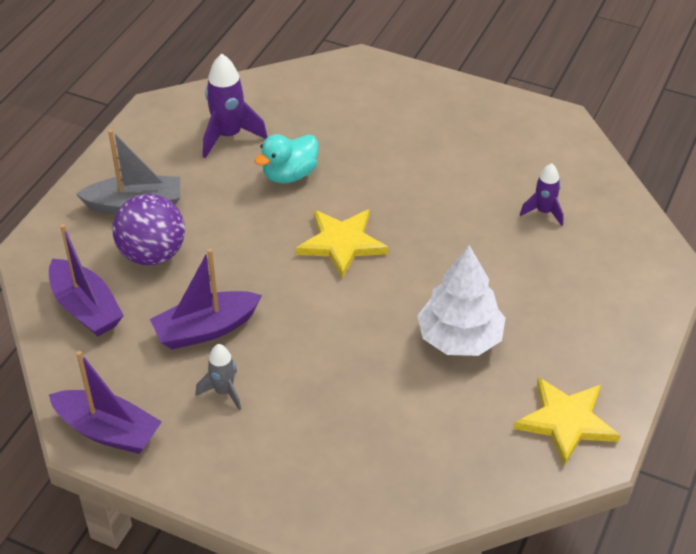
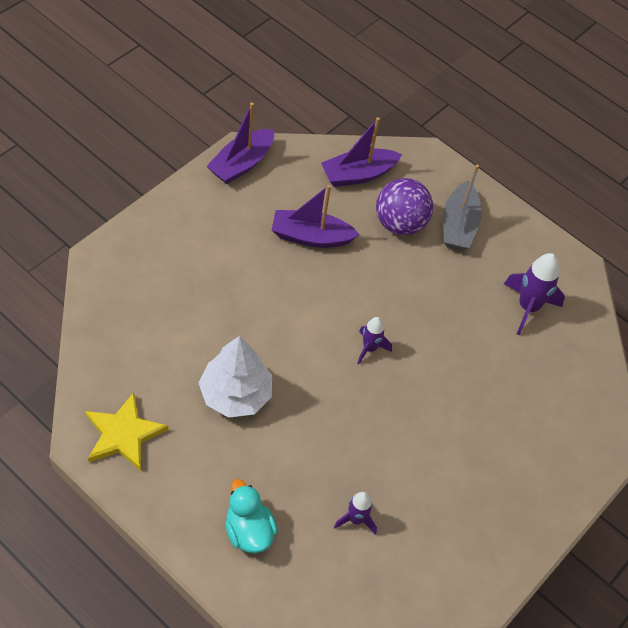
camera: 100 degrees right, 10 degrees up
(206, 329) = (311, 237): purple boat -> purple boat turned 75 degrees counterclockwise
(224, 392) = (248, 232): grey rocket -> none
(289, 175) = (465, 337): turquoise duck -> turquoise duck (248, 531)
(342, 243) = (369, 348): yellow star -> purple rocket

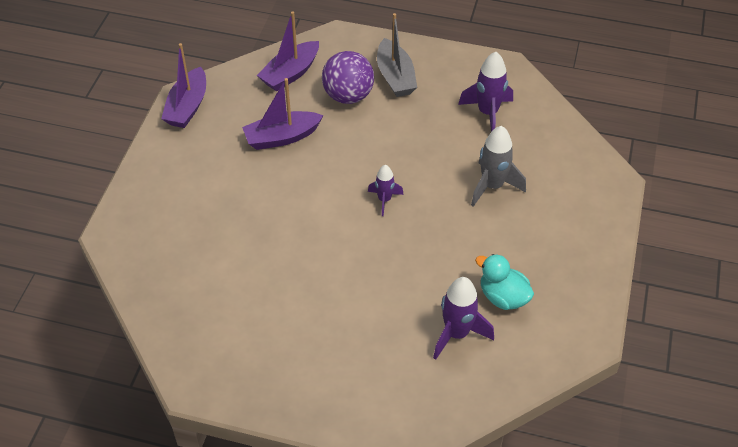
camera: 20 degrees left, 5 degrees down
(123, 434) = (222, 363): yellow star -> none
(235, 394) = (297, 286): white tree -> none
(248, 531) = (376, 386): turquoise duck -> turquoise duck (503, 297)
(356, 519) = (457, 333): purple rocket -> purple rocket, size x1.65
(484, 386) = (492, 186): none -> grey rocket

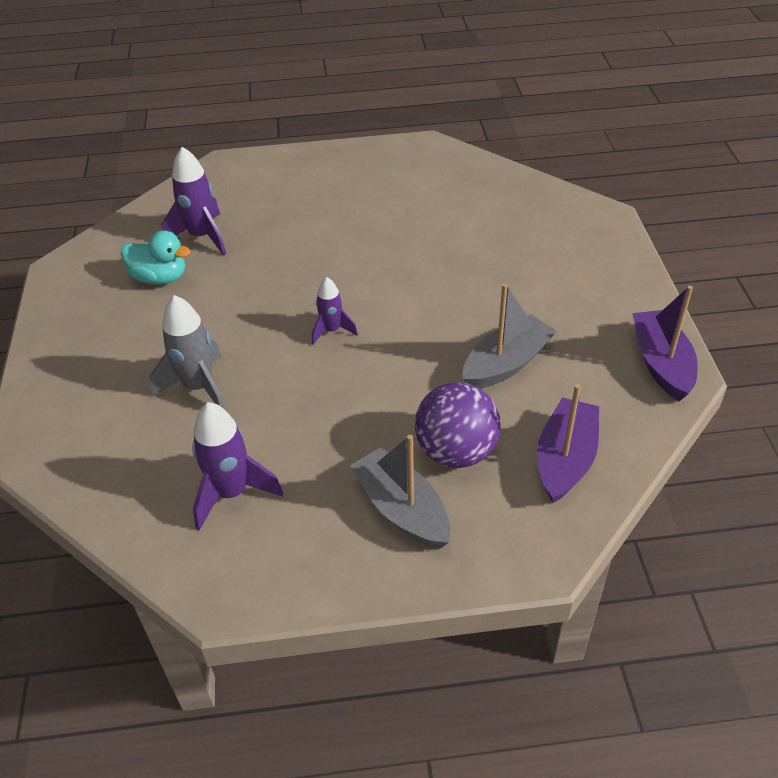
camera: 160 degrees right, 5 degrees down
(282, 137) = (506, 364): purple boat -> grey boat

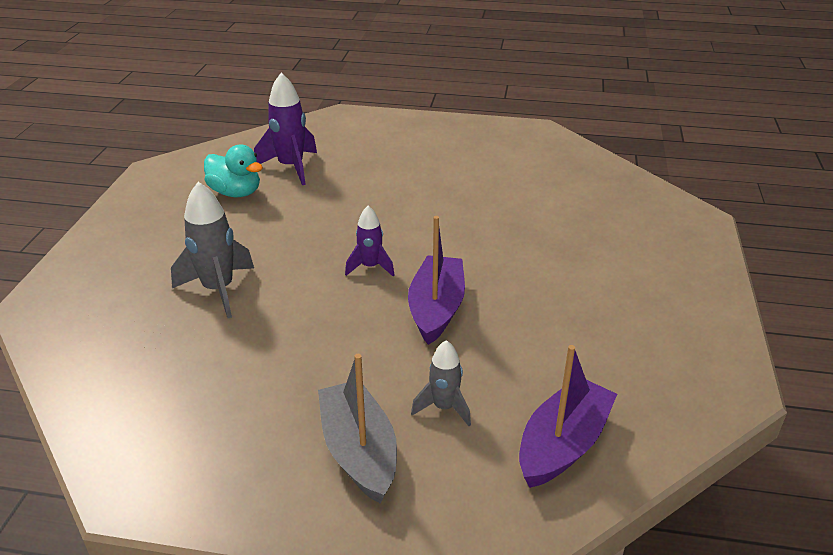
camera: 15 degrees right, 10 degrees down
(231, 493) = (196, 392): purple rocket -> none
(456, 452) = (444, 407): purple ball -> grey rocket
(506, 364) = (536, 334): grey boat -> none
(661, 363) = (713, 371): purple boat -> purple boat (436, 309)

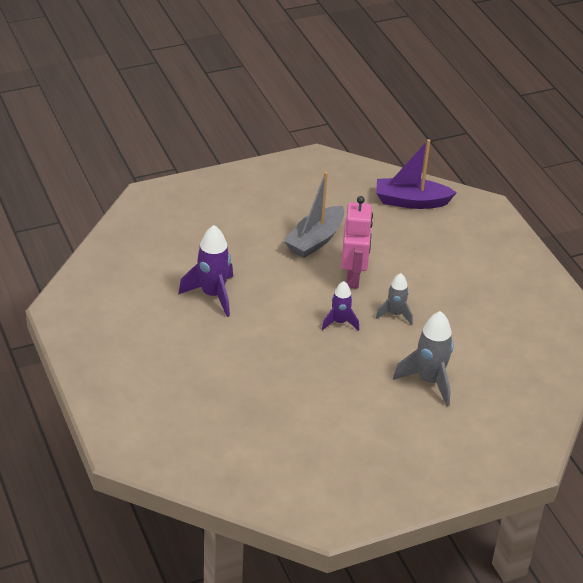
camera: 125 degrees left, 5 degrees up
(236, 193) = (315, 444): turquoise duck -> none
(291, 167) = (248, 432): purple rocket -> purple rocket (212, 295)
(359, 451) = (482, 262): grey boat -> grey boat (315, 240)
(436, 309) = (353, 277): purple boat -> pink robot
(444, 407) = (427, 245): grey rocket -> grey rocket (395, 314)

